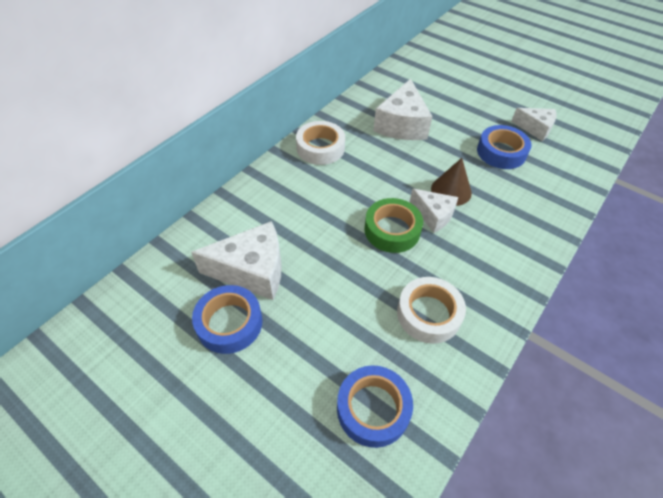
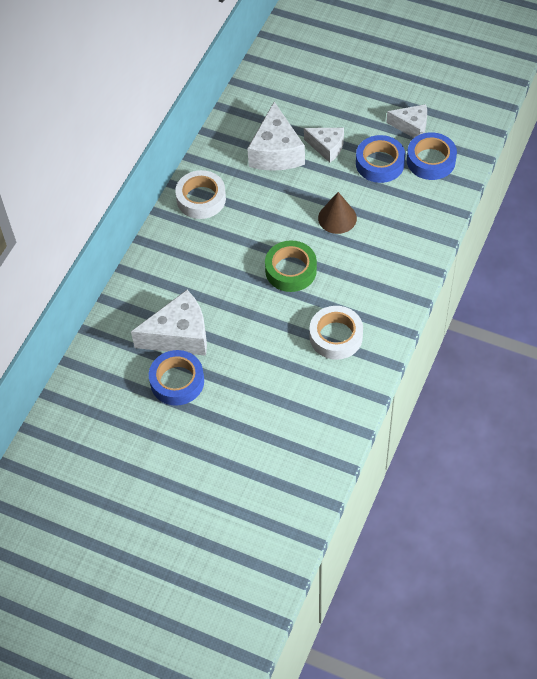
camera: 10 degrees left, 5 degrees up
(373, 409) = (307, 415): blue tape -> blue tape (431, 161)
(433, 215) = (325, 247): white cheese -> white cheese (327, 147)

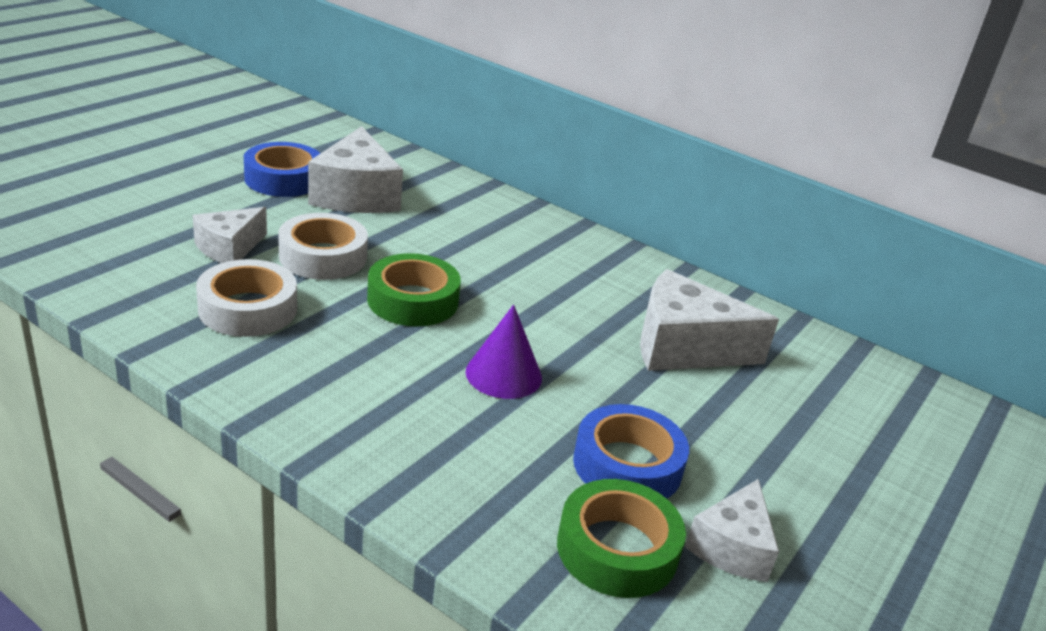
camera: 95 degrees right, 25 degrees down
(201, 199) = (597, 259): white tape -> white tape (323, 256)
(327, 147) = (686, 407): white cheese -> white cheese (229, 248)
(337, 218) = (503, 374): brown cone -> purple cone
(431, 161) = (617, 549): blue tape -> green tape

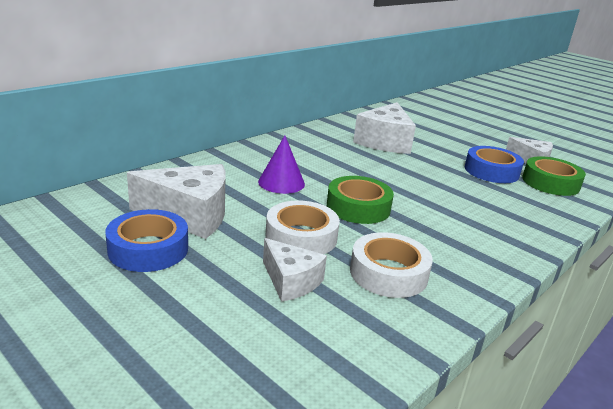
camera: 80 degrees left, 5 degrees down
(503, 374) = (431, 189): purple cone -> purple cone (281, 182)

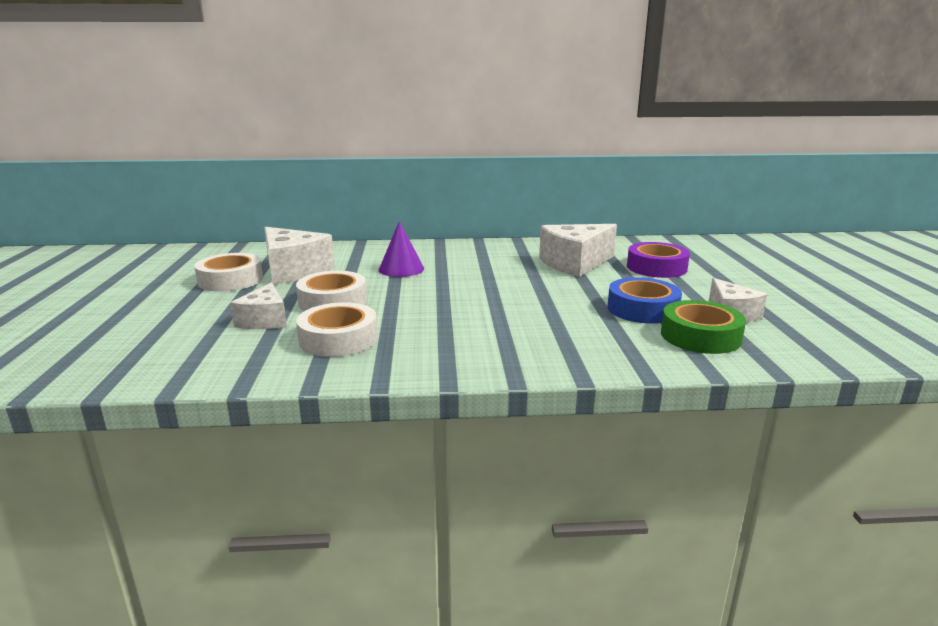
camera: 45 degrees right, 5 degrees down
(148, 249) = (230, 280): blue tape -> white tape
(358, 207) = (422, 298): green tape -> none
(433, 133) = (656, 267): none -> purple tape

